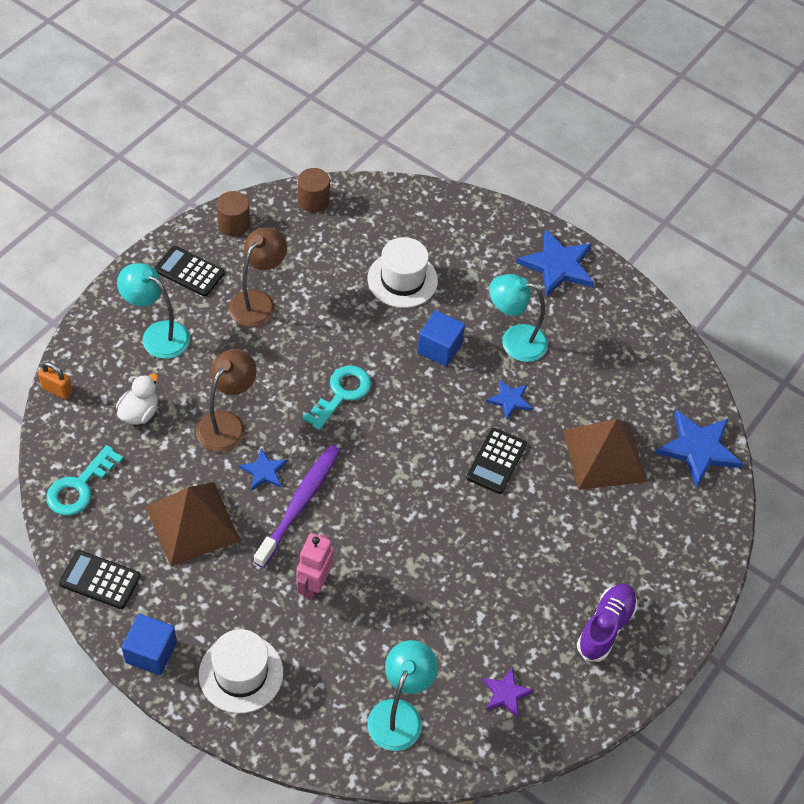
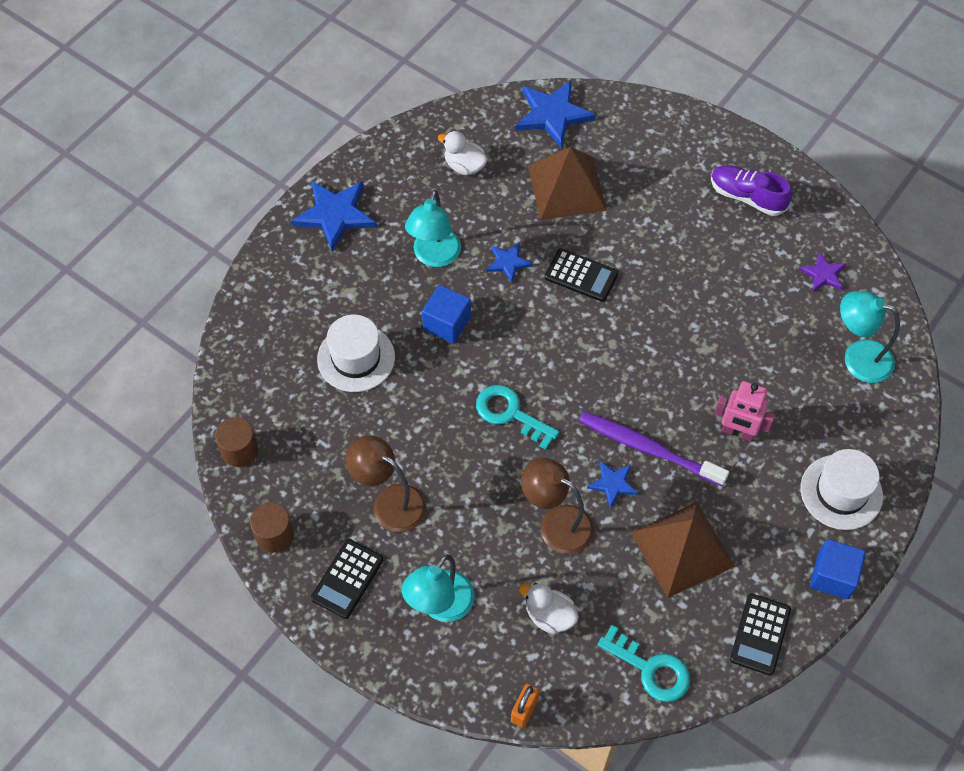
camera: 85 degrees left, 5 degrees up
(624, 368) = (464, 166): none -> white duck

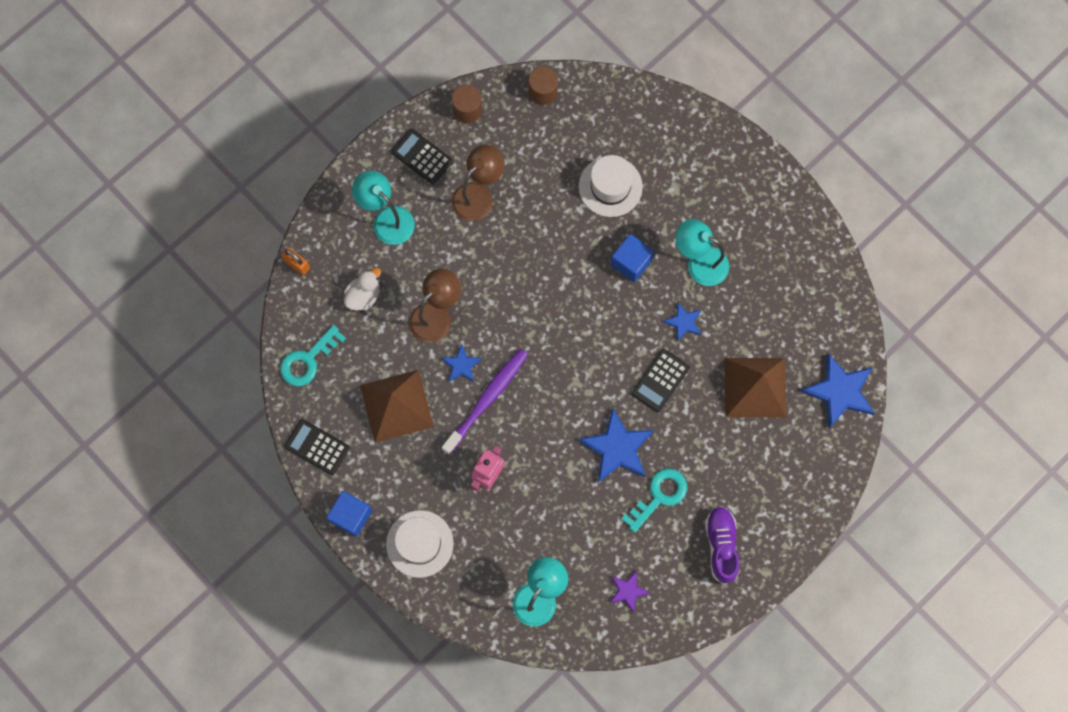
camera: 100 degrees right, 15 degrees up
(335, 215) = (755, 187): blue star -> blue star (617, 448)
(464, 166) = (792, 303): white duck -> none
(510, 413) = (538, 298): turquoise key -> turquoise key (659, 496)
(747, 197) = (721, 545): purple shoe -> purple shoe turned 45 degrees counterclockwise

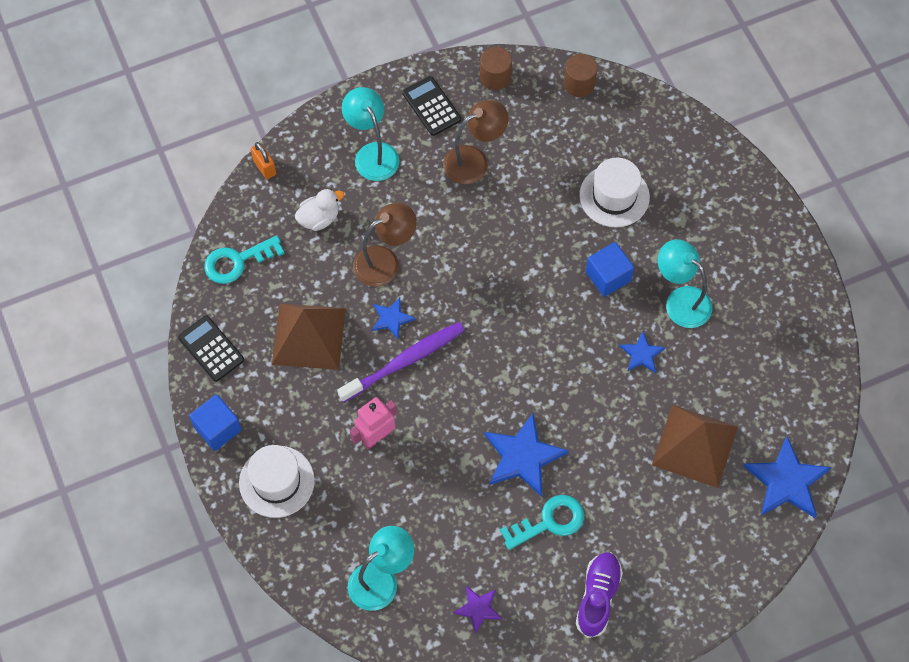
camera: 20 degrees right, 10 degrees down
(660, 381) = (595, 404): black calculator -> none

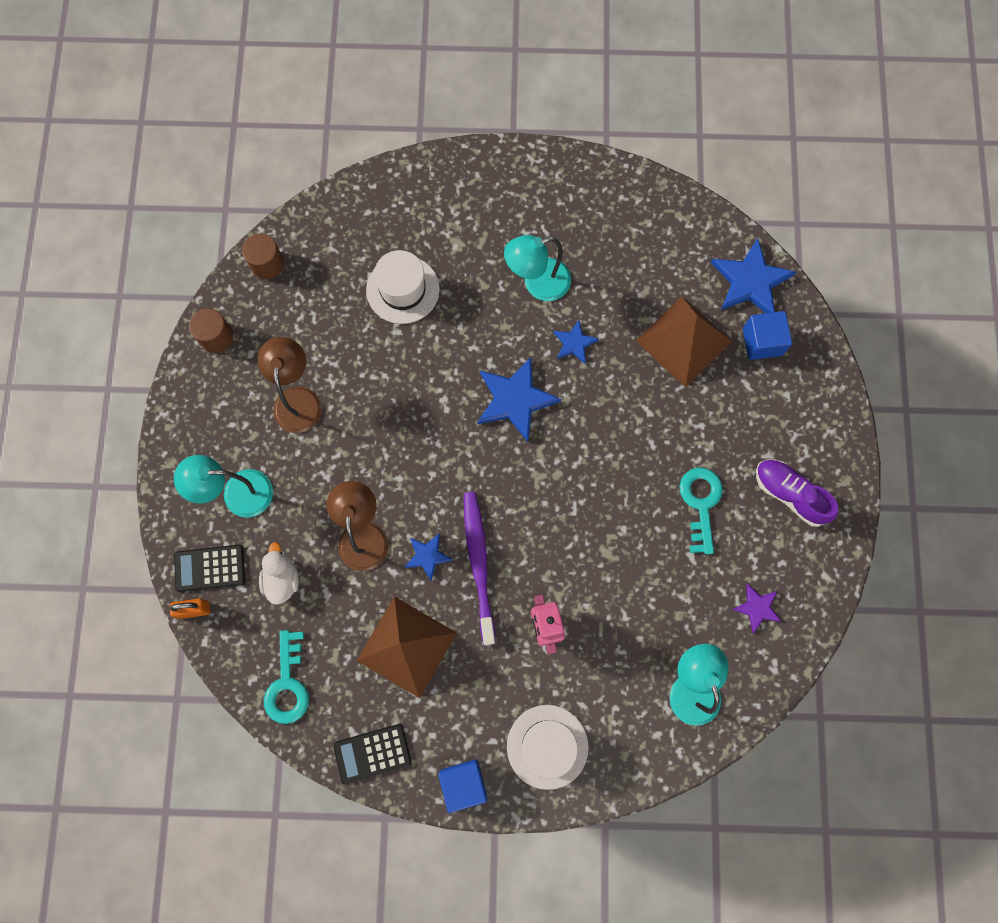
camera: 65 degrees left, 10 degrees up
(431, 106) = (215, 412): black calculator -> black calculator (210, 568)
(523, 457) = (627, 497): blue star -> blue star (515, 399)
(608, 276) = (482, 335): blue cube -> blue cube (762, 342)

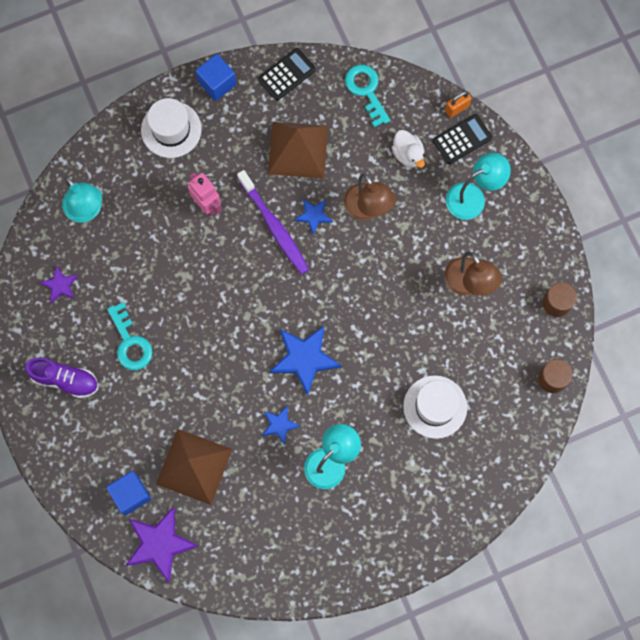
camera: 155 degrees right, 0 degrees up
(750, 281) = (159, 544): blue star -> purple star

